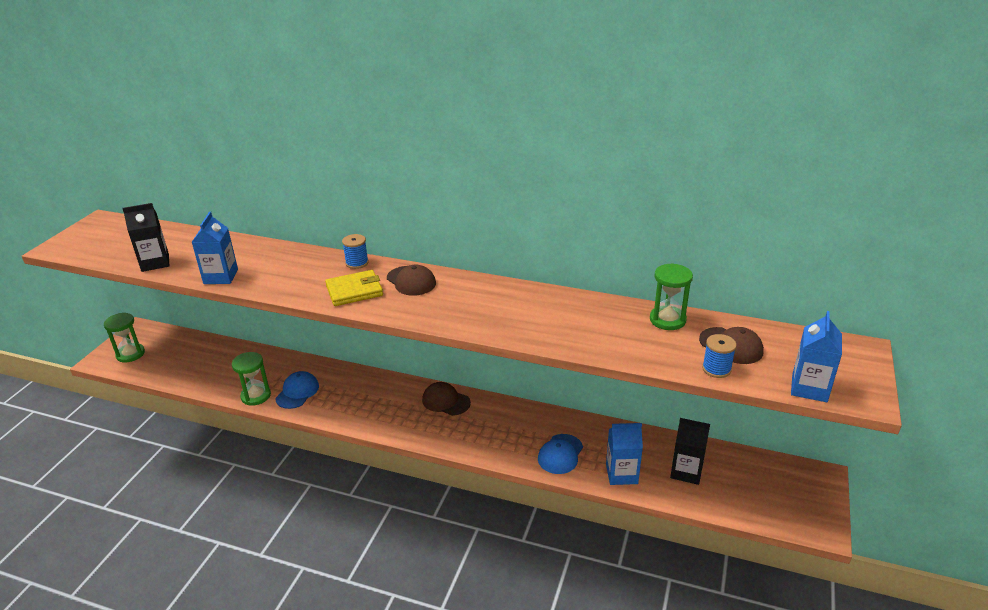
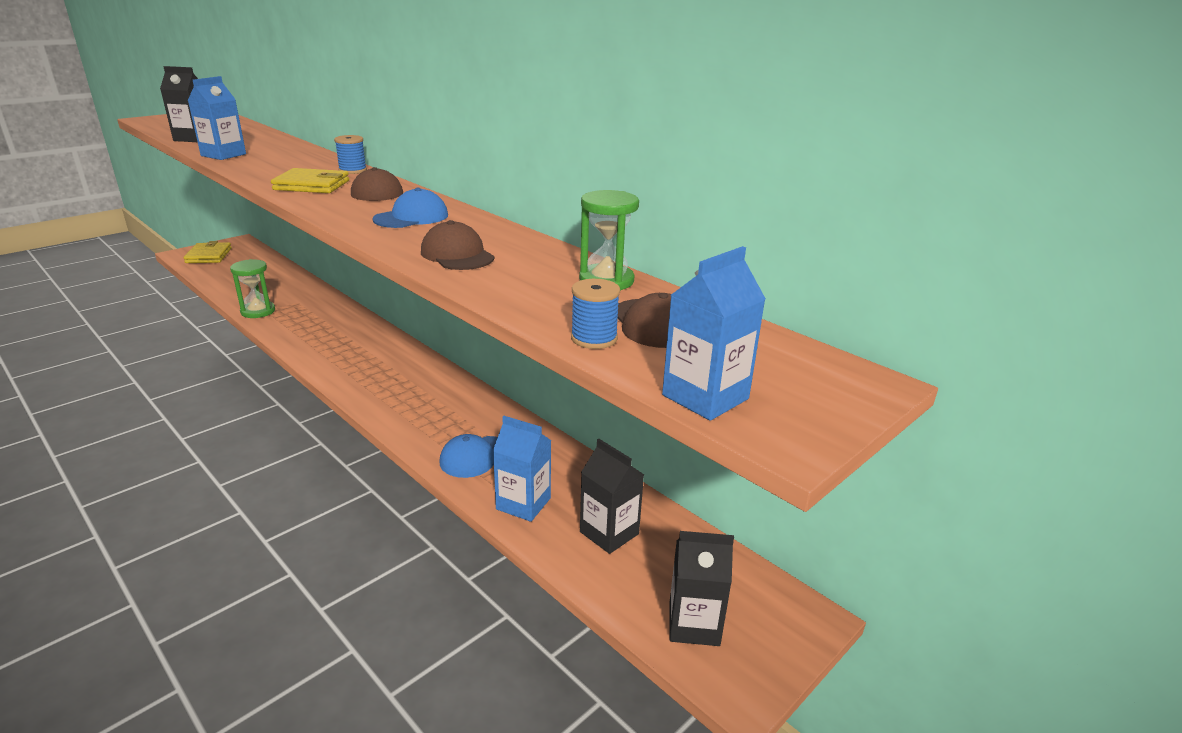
camera: 25 degrees right, 5 degrees down
(130, 354) = (209, 256): green hourglass -> yellow wallet
(297, 392) = (295, 319): blue cap -> blue cap (411, 217)
(446, 401) = (417, 369): brown cap -> brown cap (457, 255)
(775, 505) = (694, 624): none -> black carton

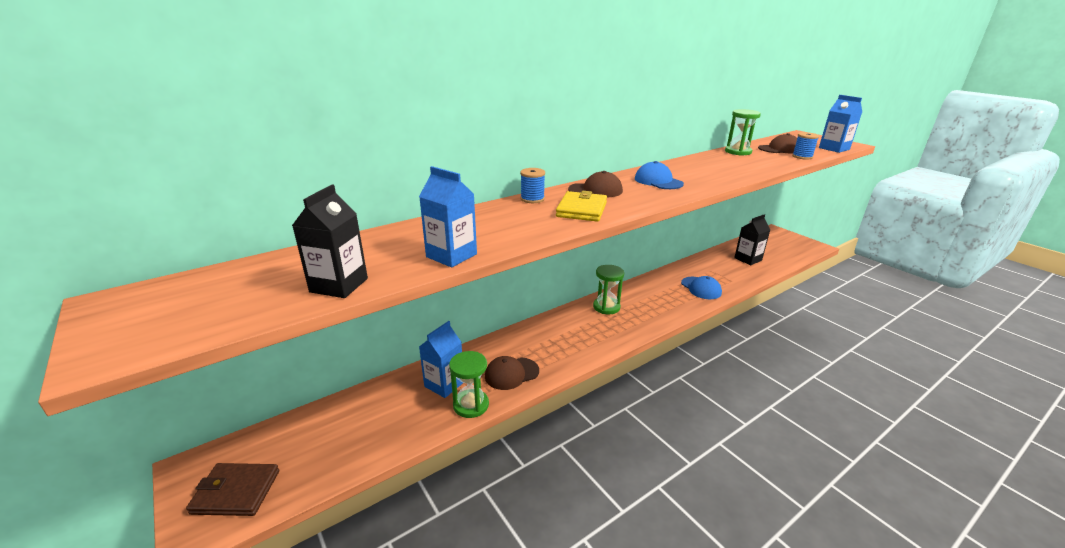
camera: 80 degrees left, 0 degrees up
(209, 256) = (236, 492): yellow wallet -> brown wallet
(419, 374) = (606, 307): none -> green hourglass
(457, 255) = (721, 172): brown cap -> brown cap (511, 373)
(523, 503) = (736, 277): blue carton -> blue carton (444, 384)
(694, 624) = (791, 249): black carton -> none

